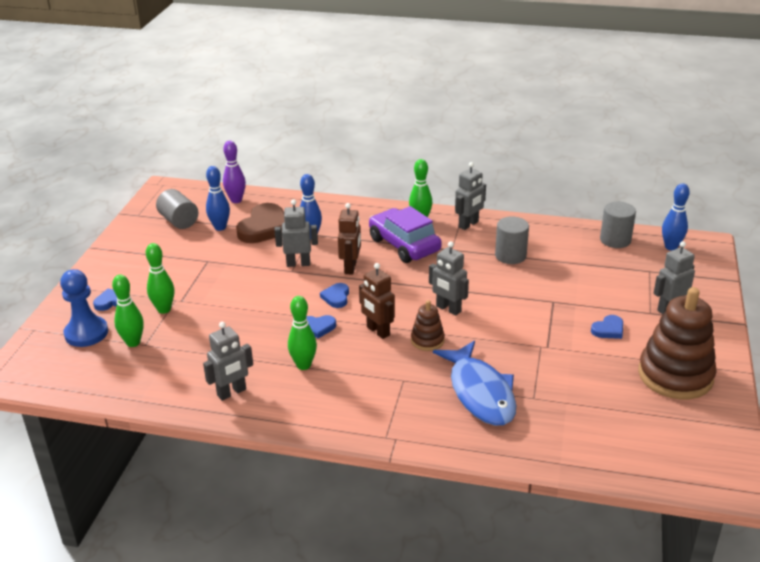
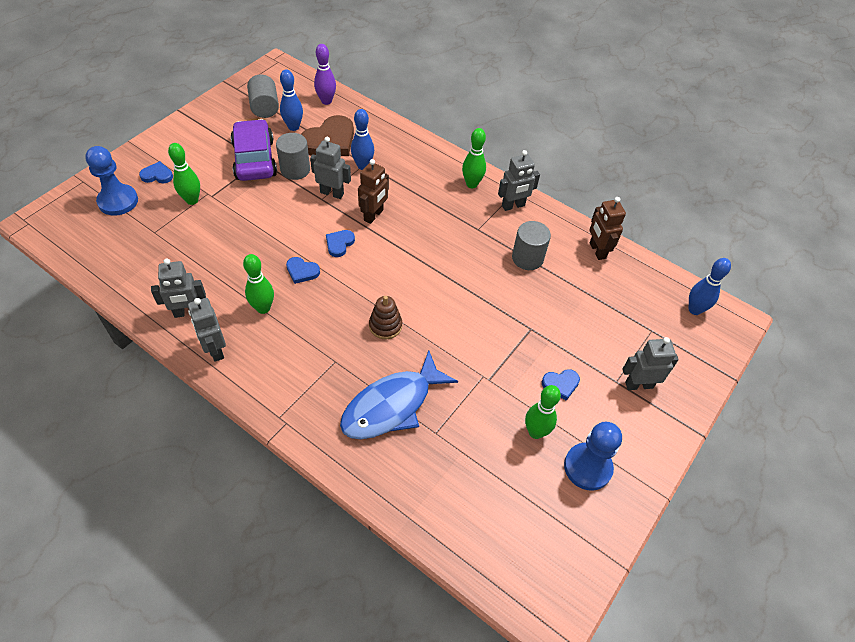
camera: 20 degrees right, 20 degrees up
(133, 342) = (146, 226): green bowling pin -> green bowling pin (535, 432)
(378, 331) = (349, 297): brown robot -> brown robot (597, 251)
(404, 245) = (438, 207): purple car -> purple car (254, 159)
(448, 309) = (428, 297): grey robot -> grey robot (215, 350)
(480, 393) = (392, 405): blue fish -> blue fish turned 45 degrees clockwise
(615, 240) = (643, 279): grey cylinder -> grey cylinder (295, 170)
(675, 375) = (587, 467): brown stacking toy -> blue pawn

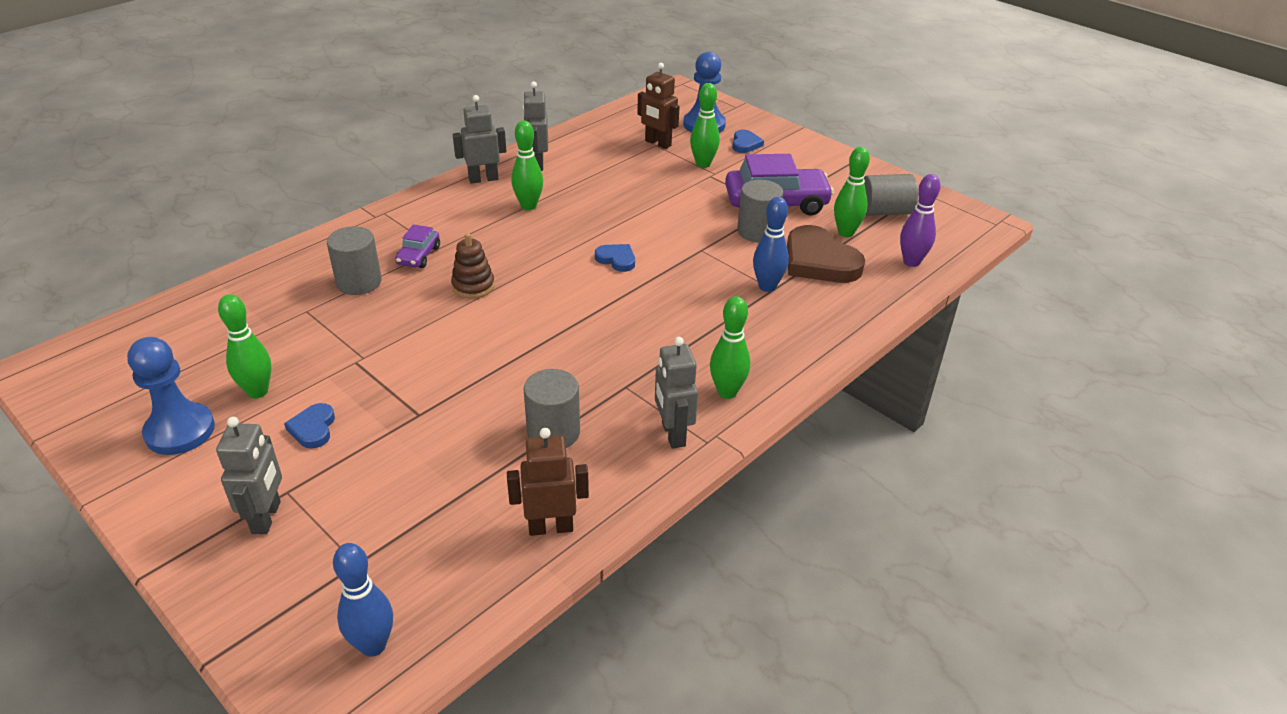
camera: 100 degrees right, 15 degrees down
(293, 127) = (845, 233): blue bowling pin -> green bowling pin
(302, 271) = (576, 231): blue heart -> none
(332, 193) = (711, 258): grey robot -> none
(348, 372) = (418, 256): none -> purple car
(373, 215) = (665, 289): brown robot -> brown robot (657, 143)
(392, 405) = (359, 282): blue fish -> grey cylinder

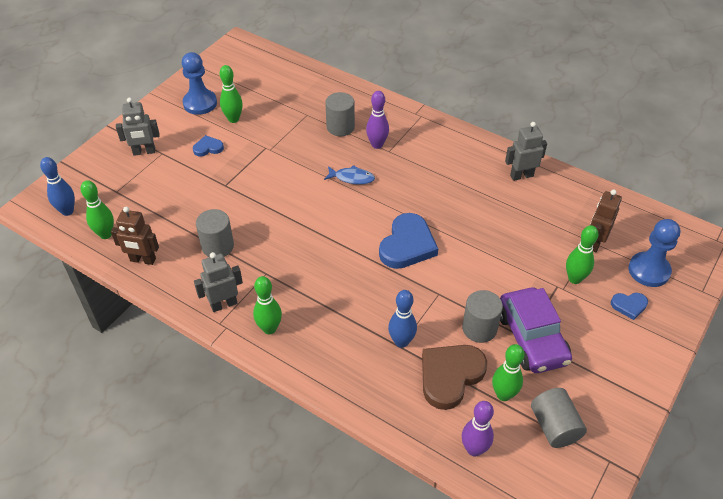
camera: 80 degrees right, 10 degrees up
(418, 256) = (377, 145): purple car -> purple bowling pin
(473, 286) = (352, 178): brown stacking toy -> blue fish
(483, 179) = (485, 152): grey robot -> none
(528, 206) = (459, 183): green bowling pin -> green bowling pin (105, 234)
(550, 527) = (143, 260): brown robot -> brown robot turned 120 degrees clockwise
(616, 259) = (407, 245): blue heart -> blue heart, size x1.98

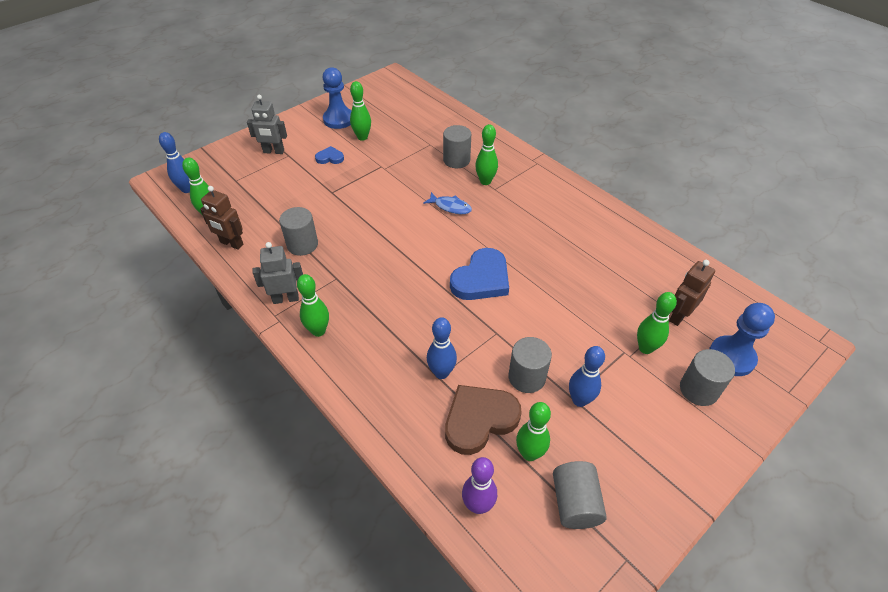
camera: 15 degrees right, 0 degrees up
(377, 145) = (485, 181): purple bowling pin -> green bowling pin
(521, 175) = (620, 235): grey robot -> none
(532, 338) = (579, 400): purple car -> blue bowling pin
(629, 306) = (698, 389): blue heart -> grey cylinder

